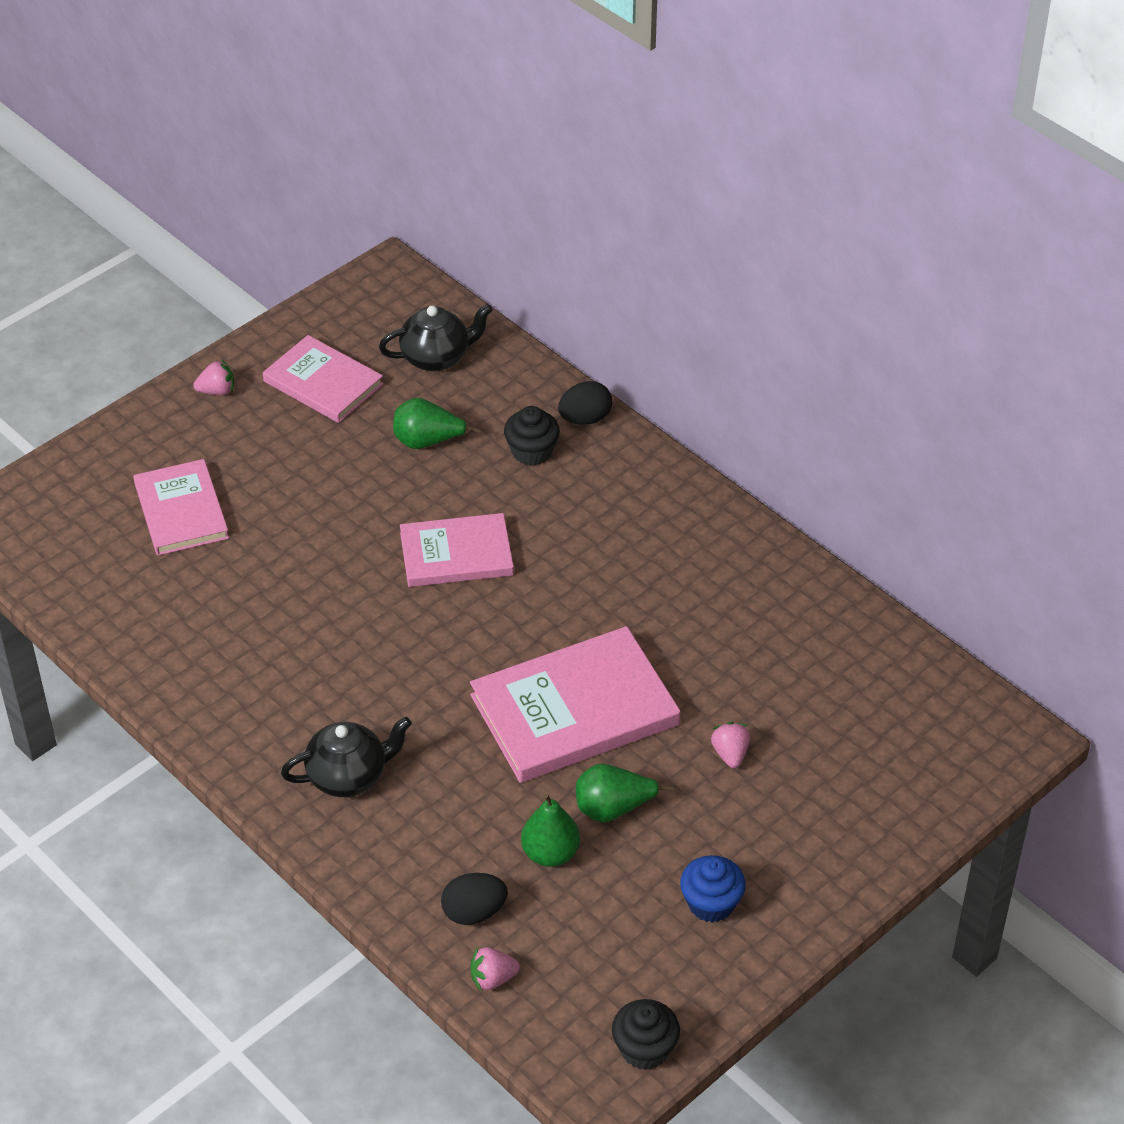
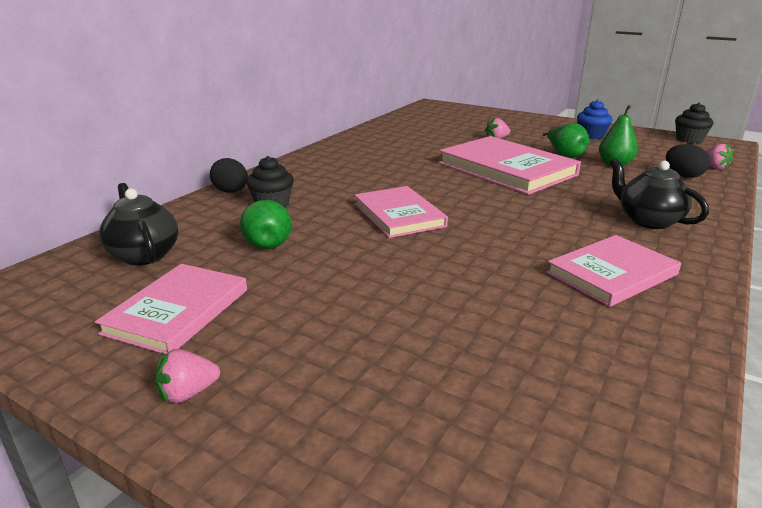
camera: 105 degrees left, 20 degrees down
(181, 511) = (430, 370): pink book -> pink book (612, 273)
(217, 391) = (188, 393): pink strawberry -> pink strawberry turned 90 degrees counterclockwise

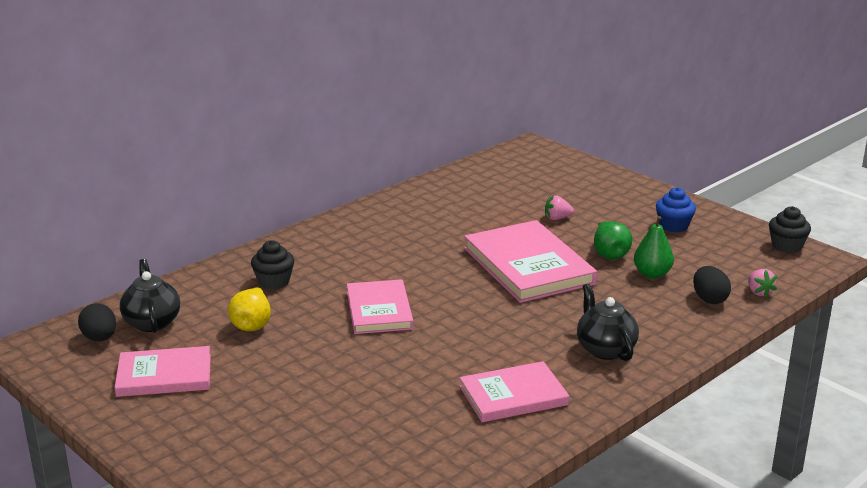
camera: 15 degrees right, 0 degrees up
(177, 311) = (164, 375): pink book -> pink book turned 45 degrees clockwise
(188, 393) = (155, 433): pink strawberry -> none
(231, 192) = (243, 261): black egg -> black egg (100, 338)
(268, 243) = (252, 324): green pear -> yellow pear

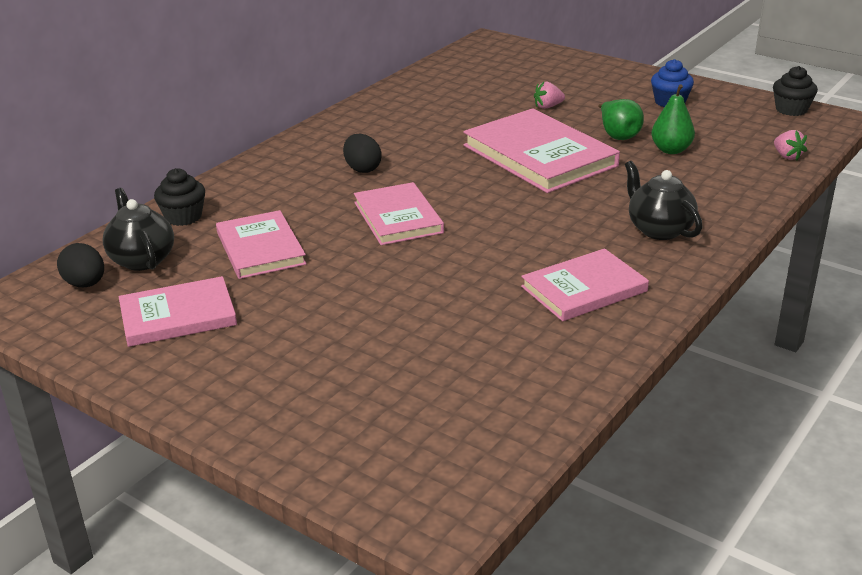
camera: 10 degrees left, 5 degrees up
(252, 324) = (260, 248): yellow pear -> pink book
(274, 281) = (267, 201): black cupcake -> black cupcake (183, 217)
(709, 299) = (741, 168): black egg -> black egg (362, 169)

